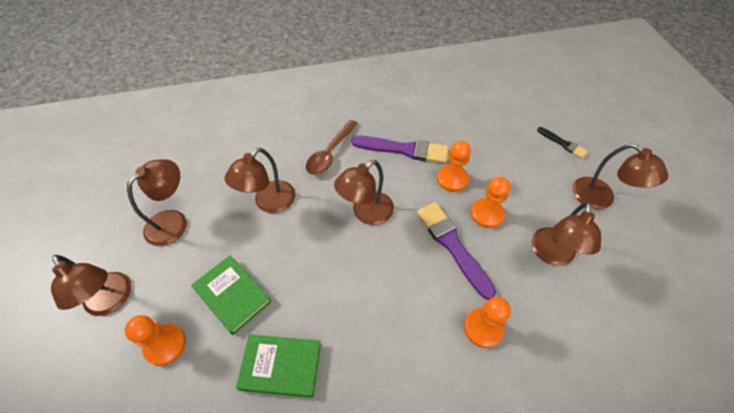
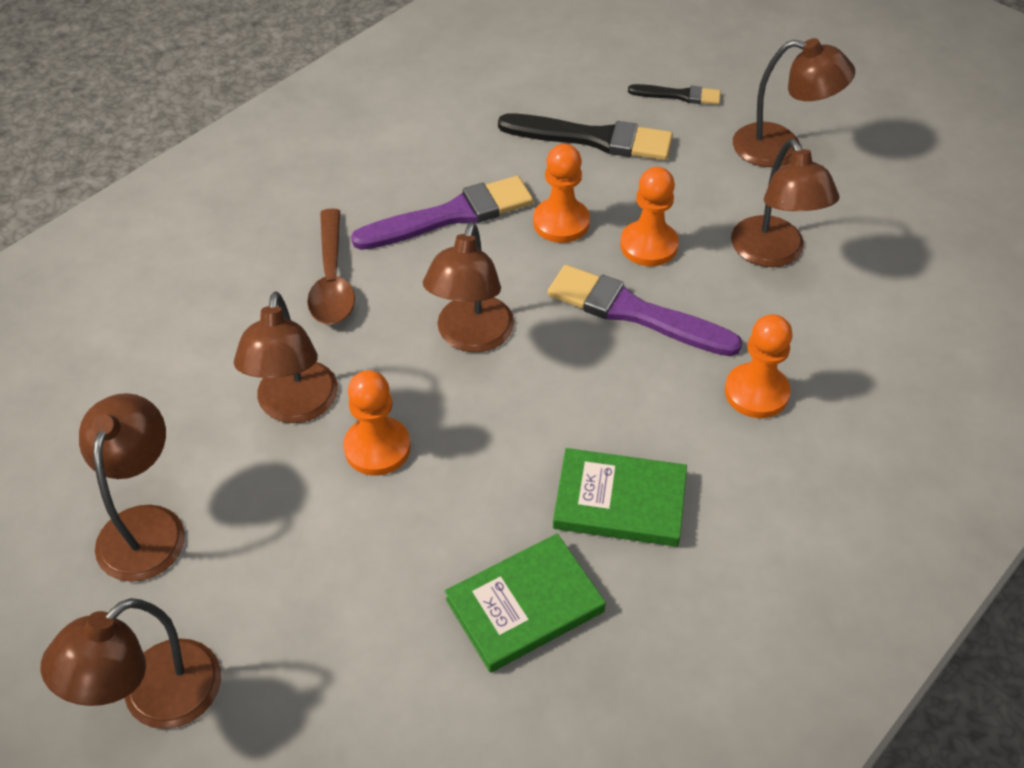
camera: 35 degrees left, 5 degrees down
(112, 301) = (155, 699): brown lamp -> brown lamp turned 120 degrees clockwise
(165, 345) = (316, 695): orange pawn -> orange pawn (377, 448)
(232, 295) = (360, 565): green book -> green book (619, 501)
(500, 145) = (593, 138): none -> black brush

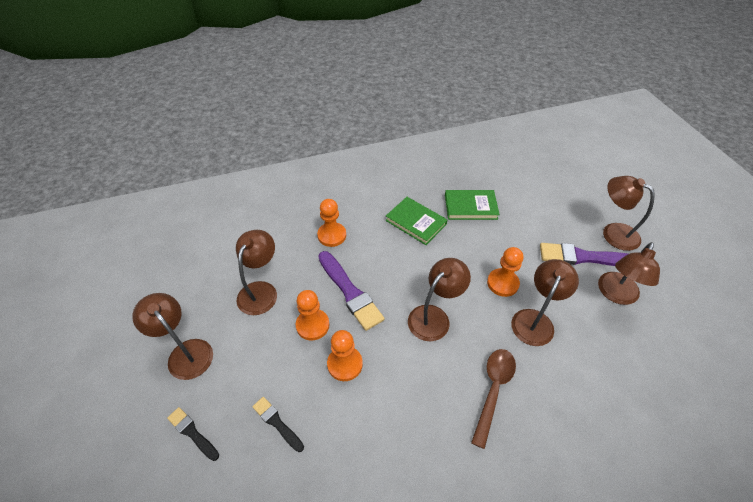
camera: 150 degrees left, 0 degrees up
(155, 699) = (613, 232): brown lamp -> brown lamp turned 120 degrees counterclockwise
(451, 215) = (403, 404): purple brush -> purple brush (584, 257)
(593, 138) = (277, 423): black brush -> black brush, size x0.55

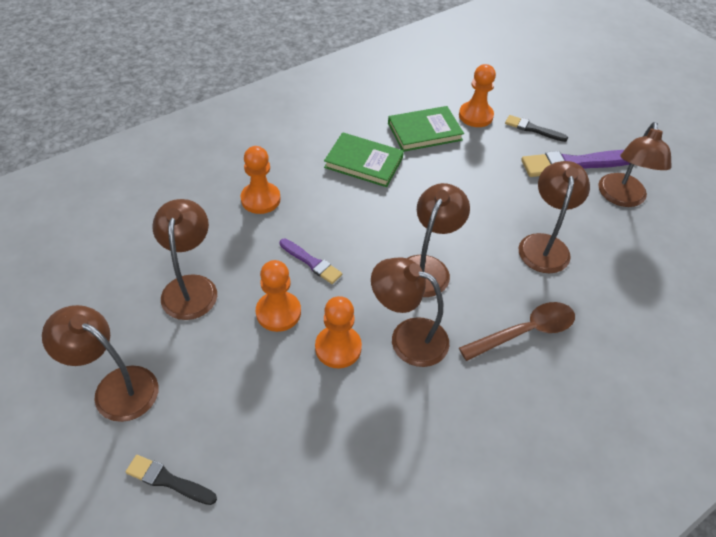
camera: 20 degrees left, 0 degrees up
(277, 423) = (278, 437): black brush -> black brush (533, 129)
(350, 292) = (311, 262): purple brush -> purple brush, size x0.55
(493, 390) = (525, 332): brown spoon -> brown spoon turned 60 degrees clockwise
(502, 283) = (493, 212): orange pawn -> orange pawn (475, 116)
(613, 232) = (597, 130): brown lamp -> brown lamp (408, 337)

